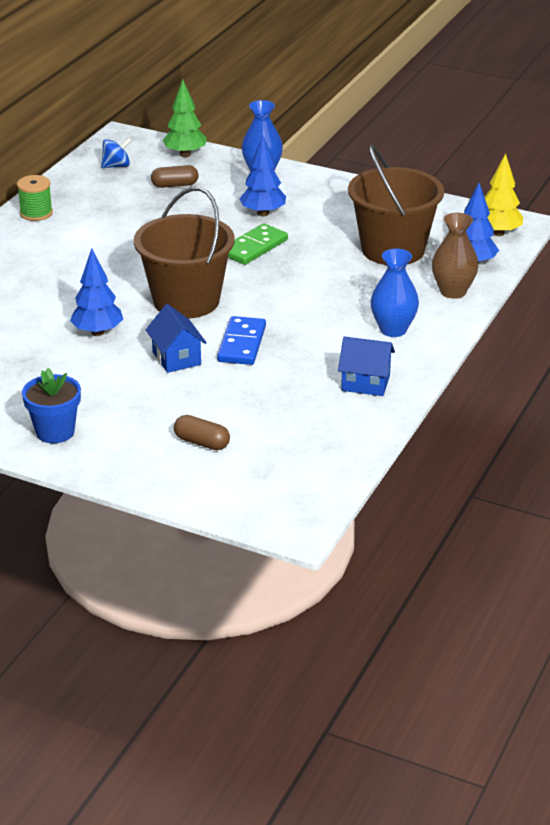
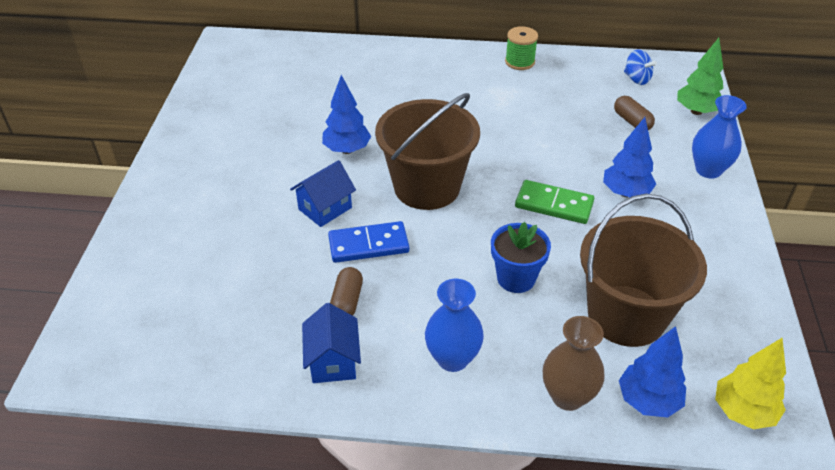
camera: 70 degrees right, 10 degrees up
(55, 432) = (186, 171): blue flower pot -> blue flower pot (516, 278)
(202, 442) = (190, 264): brown capsule -> brown capsule (347, 301)

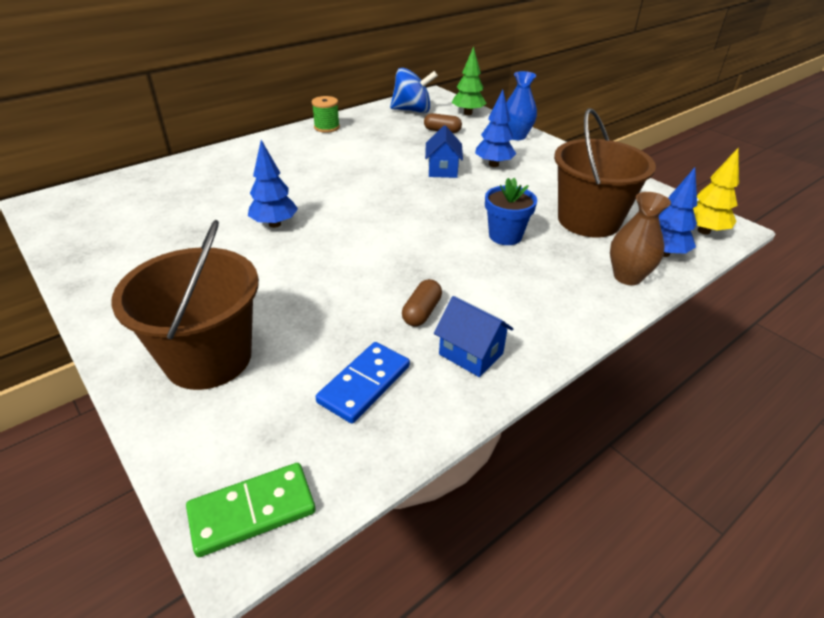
camera: 45 degrees left, 5 degrees down
(325, 208) = (313, 267): blue house -> blue house (442, 170)
(347, 301) = (422, 312): brown capsule -> brown capsule turned 60 degrees clockwise
(368, 245) = (382, 270): blue domino -> blue domino (364, 384)
(427, 187) = (370, 217): brown bucket -> brown bucket (208, 358)
(452, 358) = (540, 300): blue vase -> none
(554, 204) = (465, 188): green domino -> green domino (252, 511)
(636, 79) = (412, 110): blue spinning top -> blue spinning top, size x1.80

